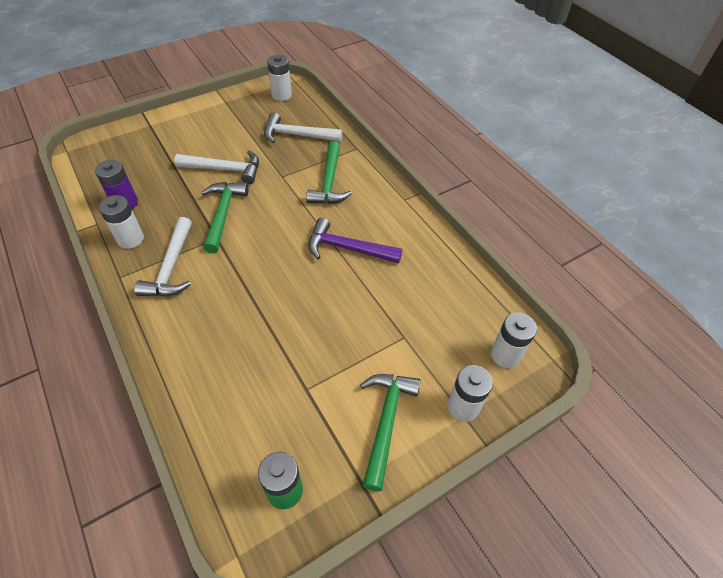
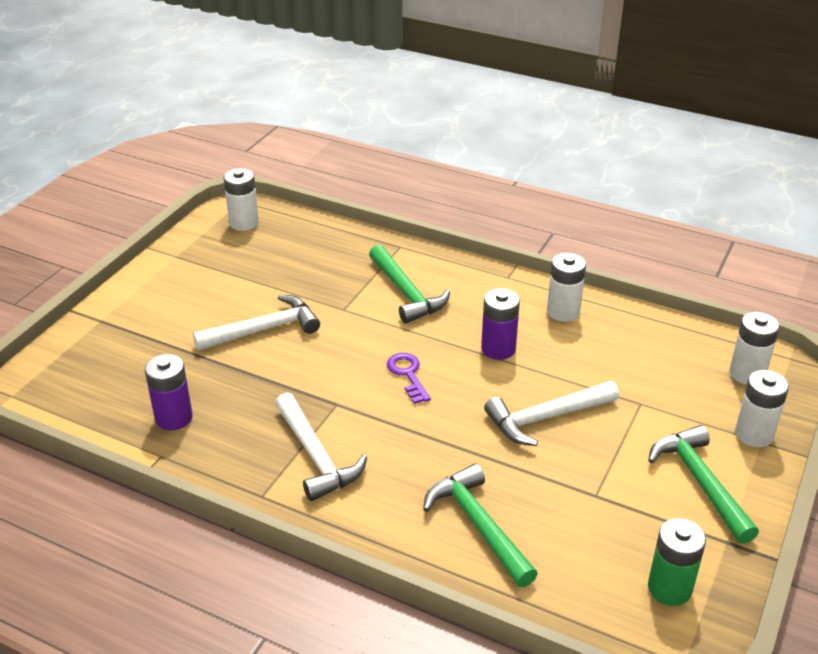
camera: 30 degrees left, 15 degrees down
(130, 239) = (228, 451): white battery -> white battery (563, 312)
(223, 214) = (317, 376): green hammer -> green hammer (478, 525)
(275, 239) = (408, 374): none -> purple key
(297, 135) = (313, 259): white hammer -> white hammer (546, 418)
(347, 248) = (498, 349): purple hammer -> purple battery

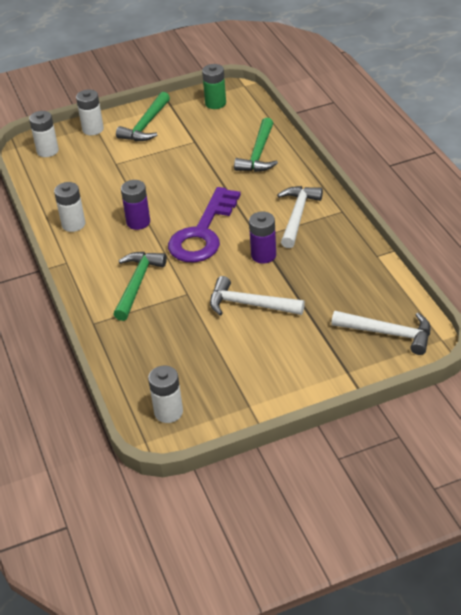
camera: 135 degrees left, 5 degrees up
(174, 418) = (353, 273): purple battery -> purple battery (263, 255)
(408, 374) = (203, 233): purple key -> purple key, size x2.23
(546, 418) = (167, 179): white hammer -> white hammer (388, 333)

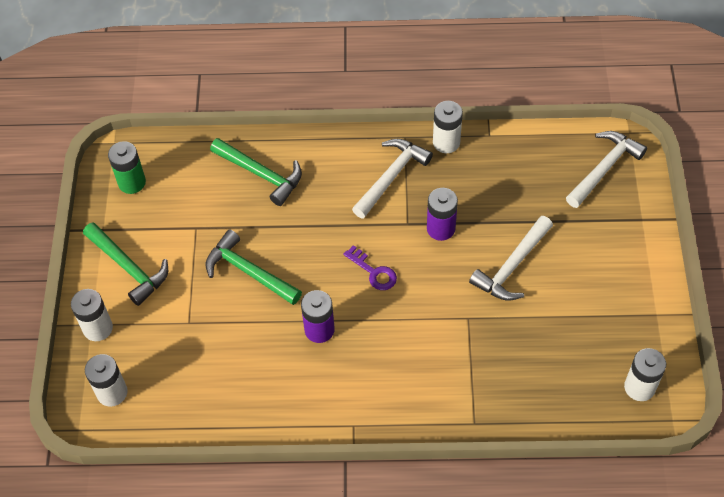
camera: 70 degrees left, 15 degrees up
(73, 224) = (285, 399): white battery -> white battery (446, 142)
(137, 284) = (429, 361): green hammer -> green hammer (249, 272)
(203, 233) = (374, 272): purple key -> purple key, size x0.45
(297, 216) = (391, 177): white hammer -> white hammer turned 90 degrees clockwise

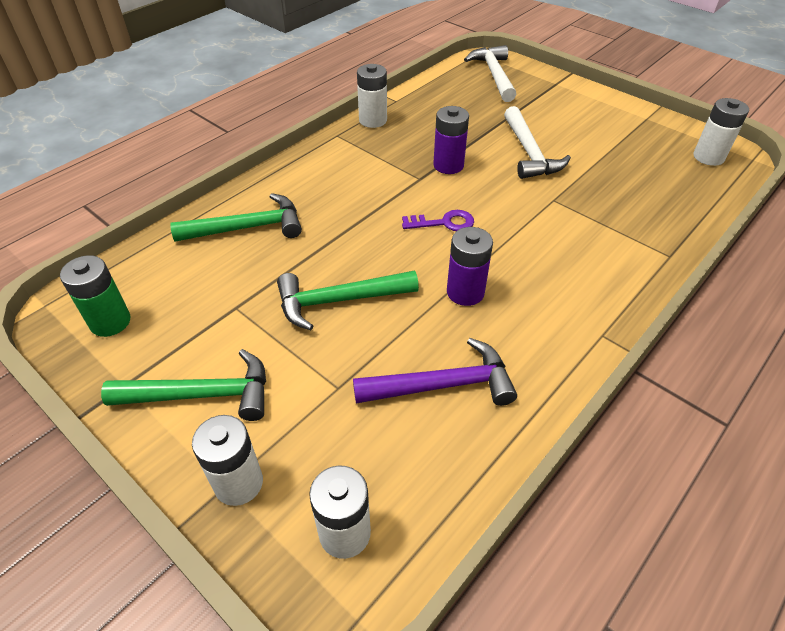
camera: 50 degrees left, 10 degrees down
(236, 370) = (443, 385): none -> purple hammer
(391, 177) = (363, 161): white hammer -> none

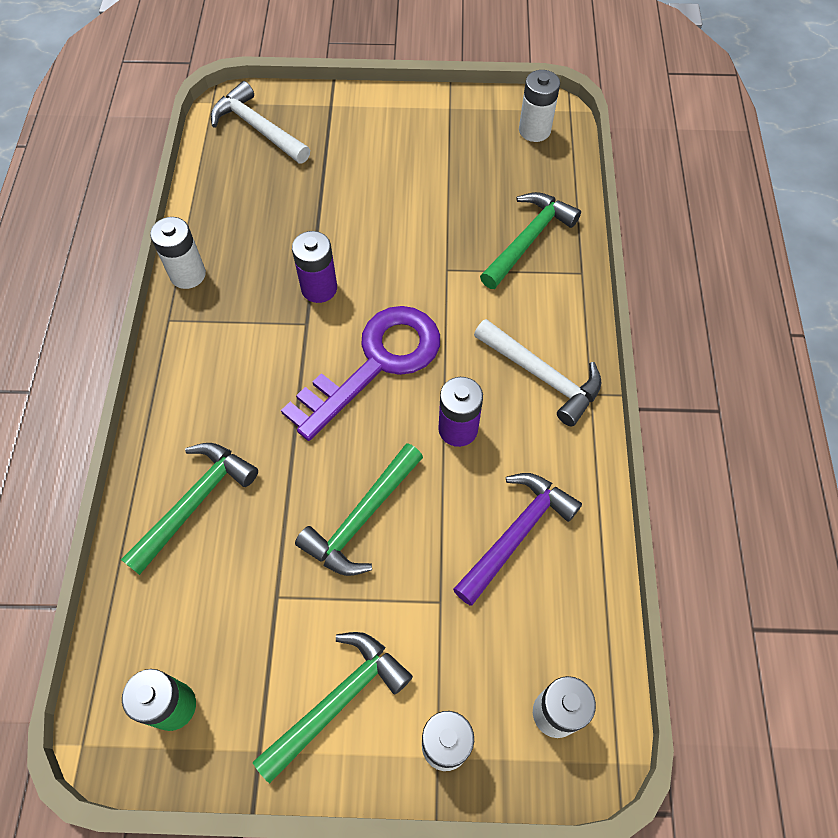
camera: 40 degrees left, 15 degrees up
(444, 223) = (375, 363): purple key -> purple key, size x2.23
(529, 153) = (380, 222): white hammer -> white hammer (542, 376)
(640, 214) = (528, 240): none -> green hammer

